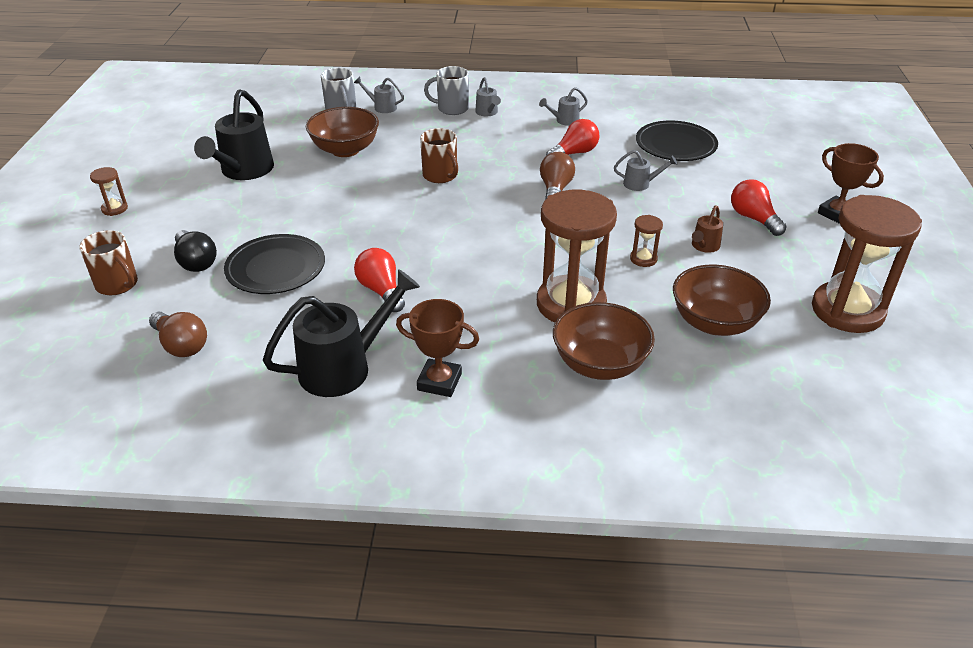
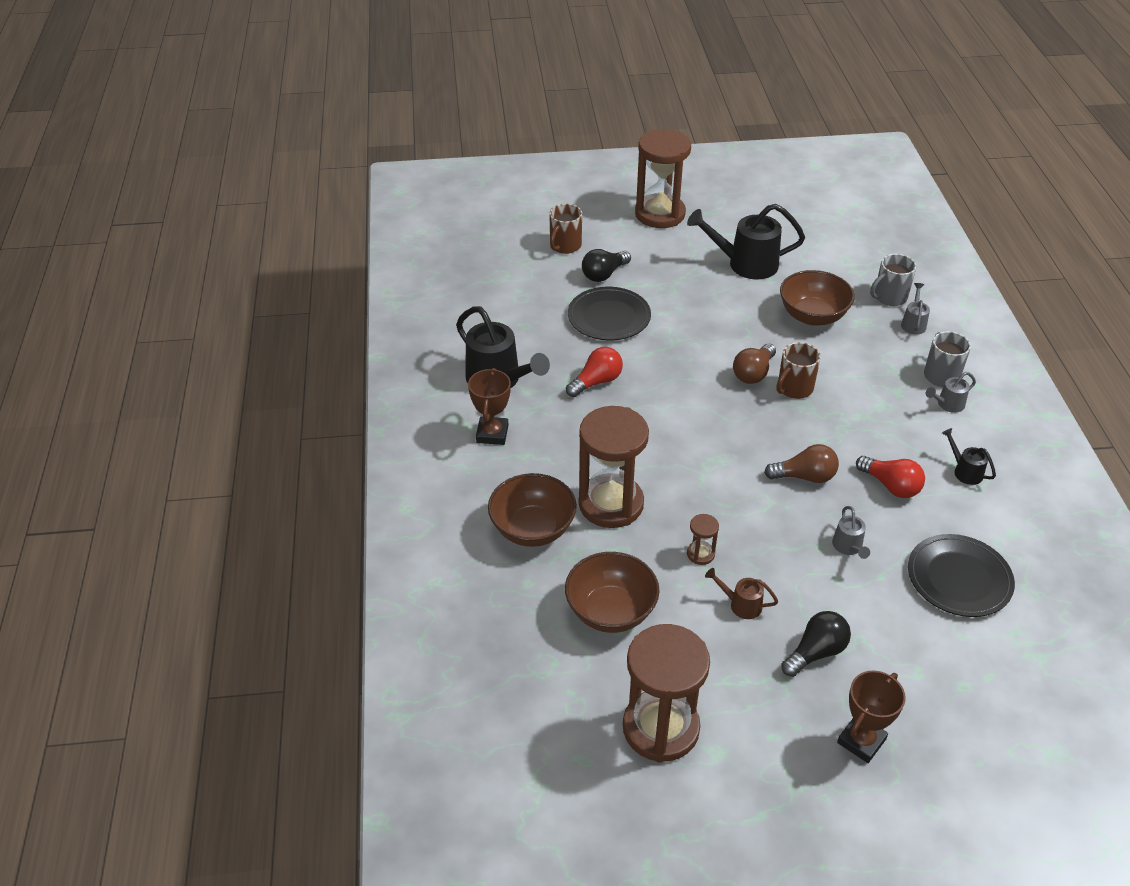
camera: 80 degrees right, 5 degrees up
(115, 209) = (660, 214): brown hourglass -> brown hourglass, size x2.40
(181, 345) = (505, 295): brown light bulb -> brown light bulb (753, 373)
(564, 121) = (964, 471): grey watering can -> black watering can
(753, 218) = (816, 652): red light bulb -> black light bulb

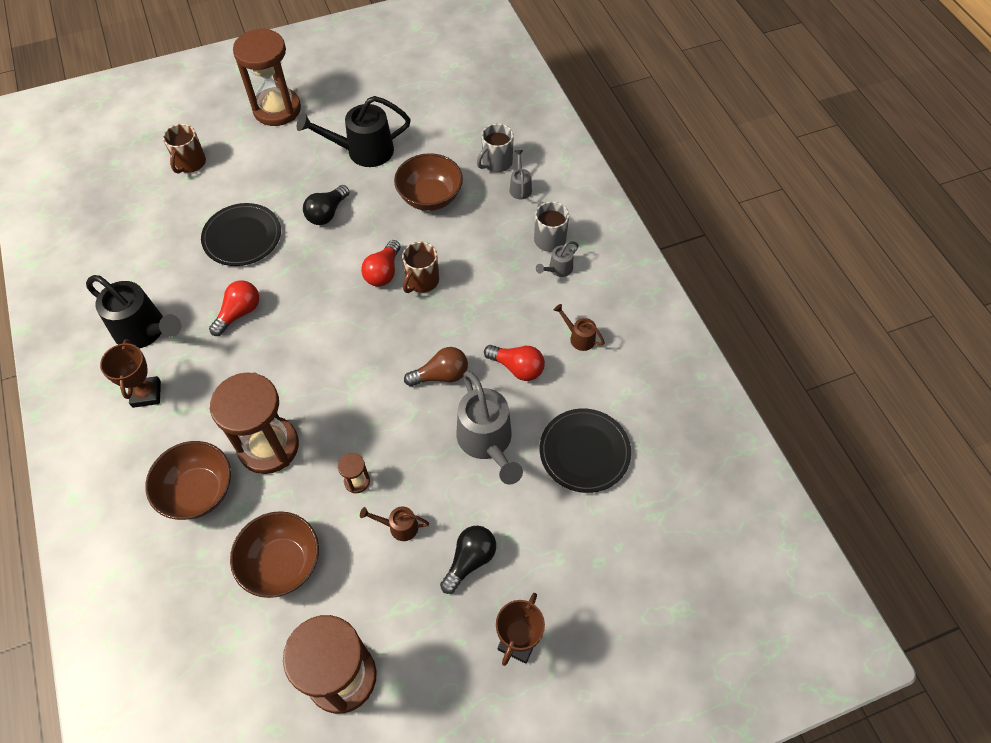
camera: 15 degrees left, 15 degrees up
(604, 274) = (232, 189): black light bulb -> black light bulb (327, 213)
(753, 373) = (383, 272): brown light bulb -> red light bulb
(848, 547) = (487, 442): grey watering can -> grey watering can, size x2.07
(964, 471) = (579, 337): black watering can -> brown watering can

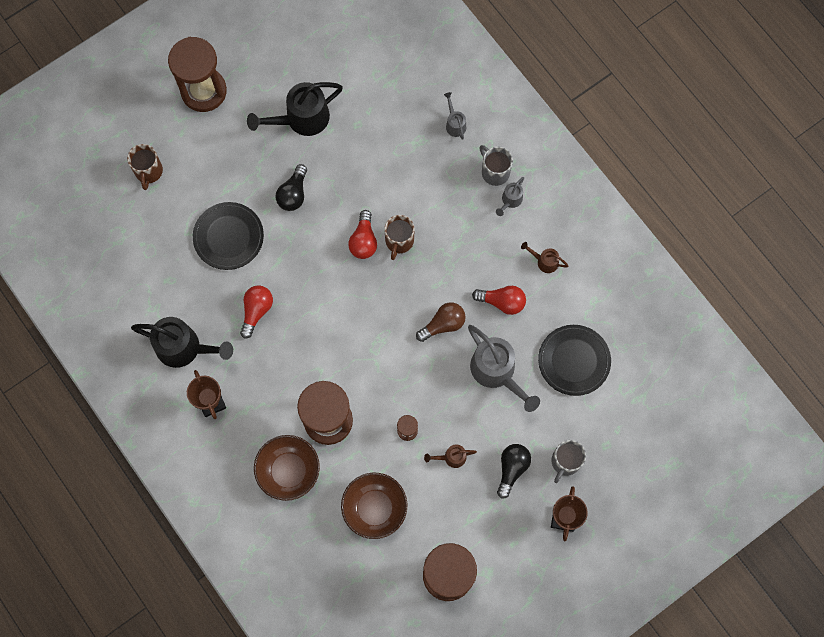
camera: 15 degrees left, 15 degrees up
(430, 197) = (378, 154): brown bowl -> none
(496, 163) = (426, 102): grey mug -> grey mug (565, 462)

